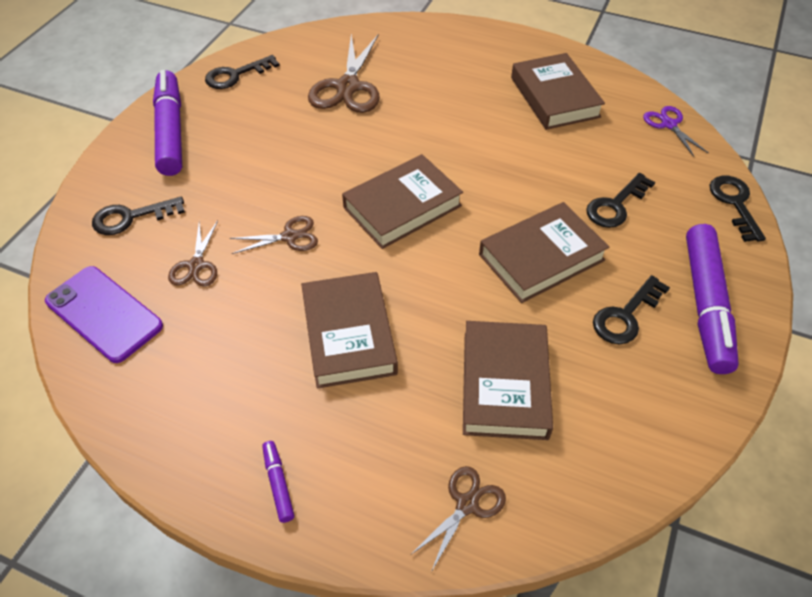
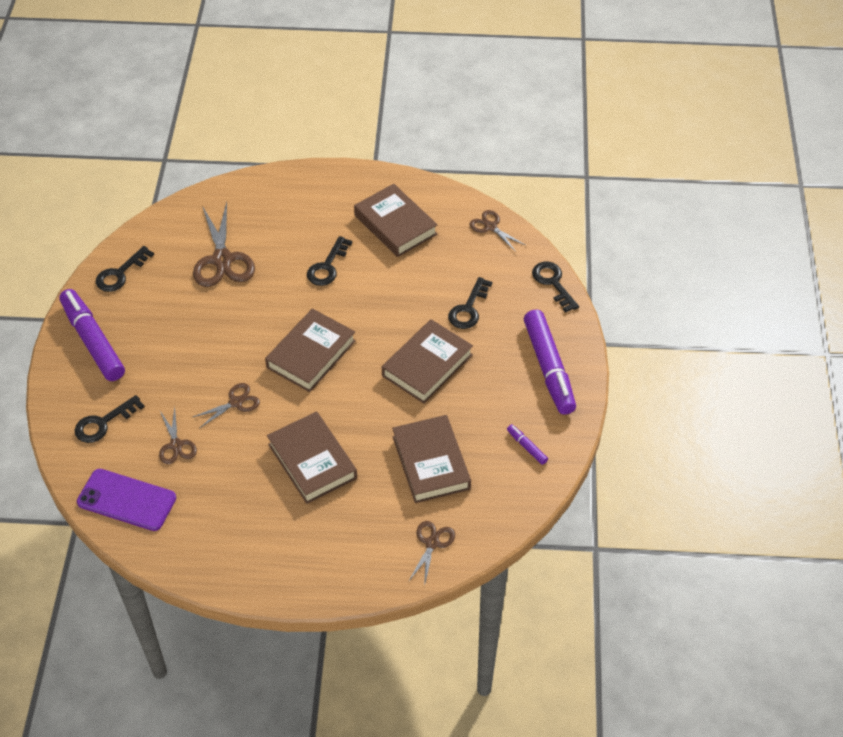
camera: 20 degrees left, 0 degrees up
(278, 483) = (308, 569): purple marker -> purple marker (526, 447)
(625, 316) = (497, 392): black key -> black key (327, 266)
(669, 124) = (490, 227): purple scissors -> brown scissors

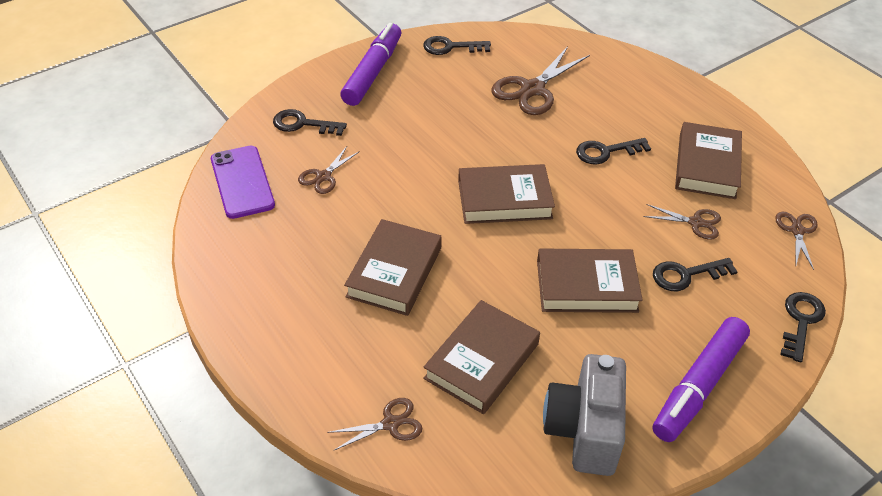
camera: 50 degrees right, 5 degrees down
(236, 402) = (403, 185): brown scissors -> brown scissors (695, 222)
(526, 447) = (584, 430): purple marker -> grey camera

